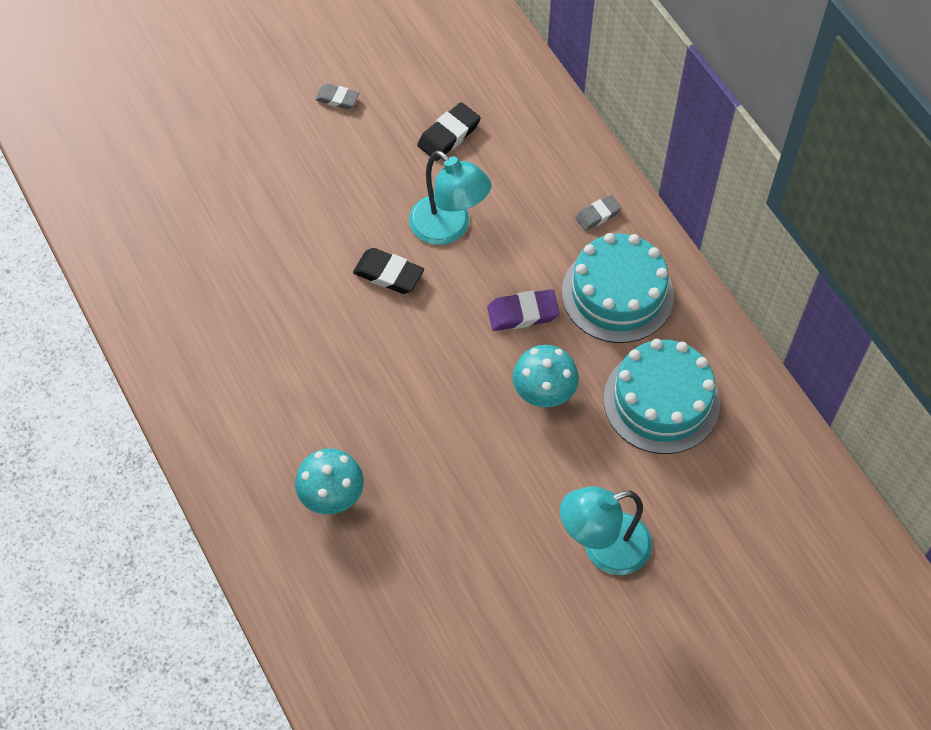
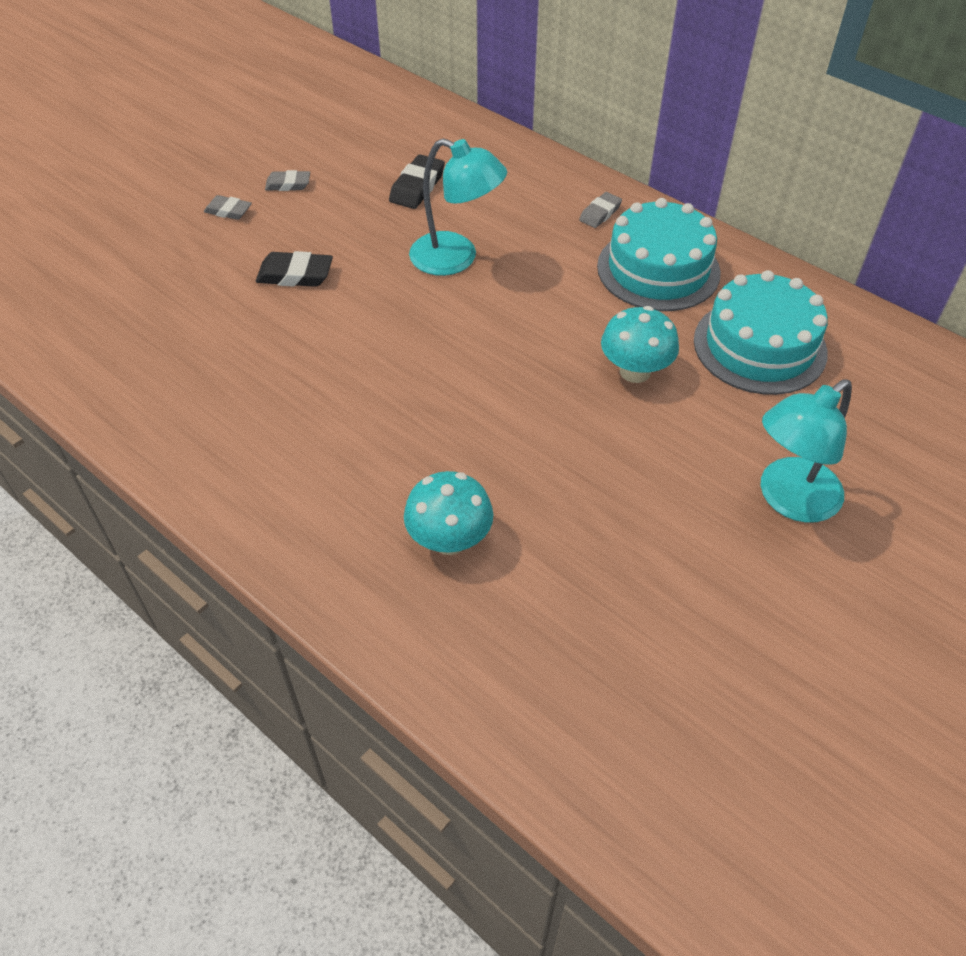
camera: 20 degrees left, 10 degrees down
(276, 115) = (228, 211): none -> grey eraser
(388, 274) = (412, 311): black eraser -> black eraser (295, 275)
(522, 313) = (572, 309): purple eraser -> none

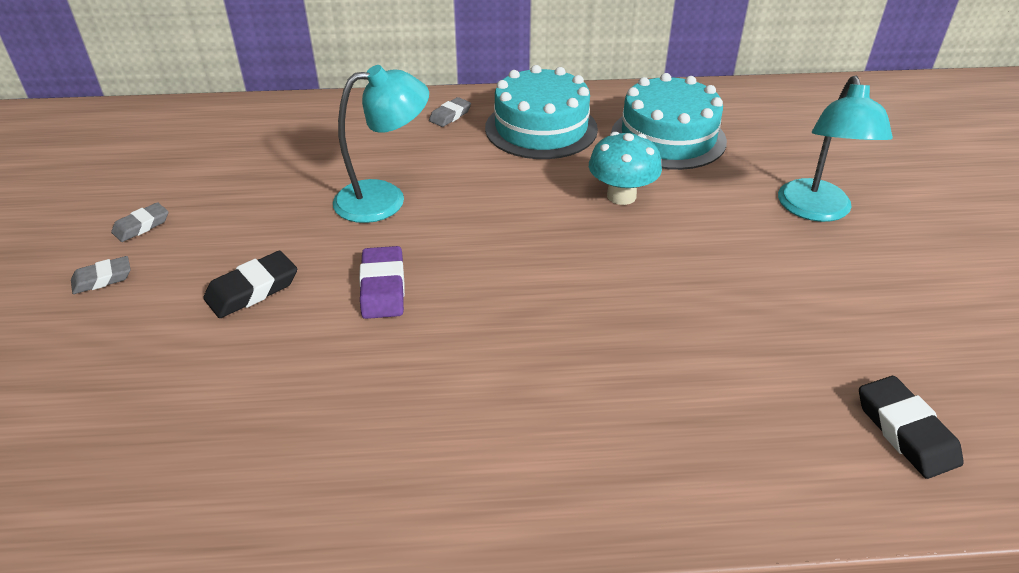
camera: 45 degrees left, 10 degrees down
(369, 327) = (383, 287): none -> purple eraser
(417, 187) = (276, 168): black eraser -> black eraser (905, 431)
(449, 540) = (677, 392): turquoise mushroom -> none
(600, 213) = (450, 115): grey eraser -> grey eraser turned 45 degrees clockwise

